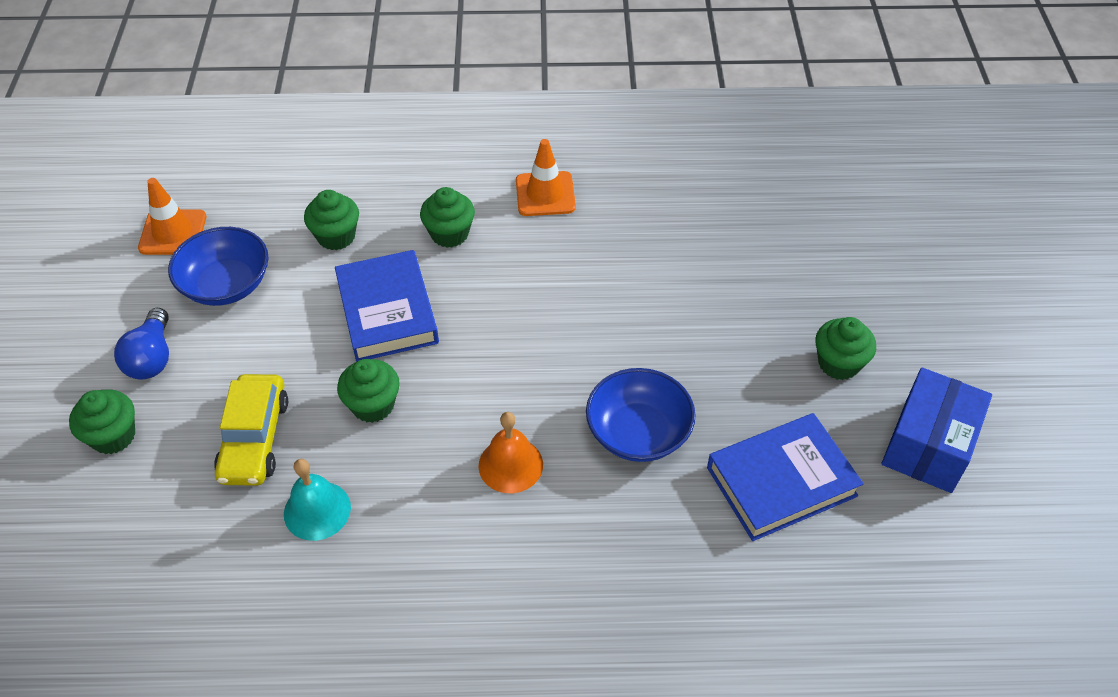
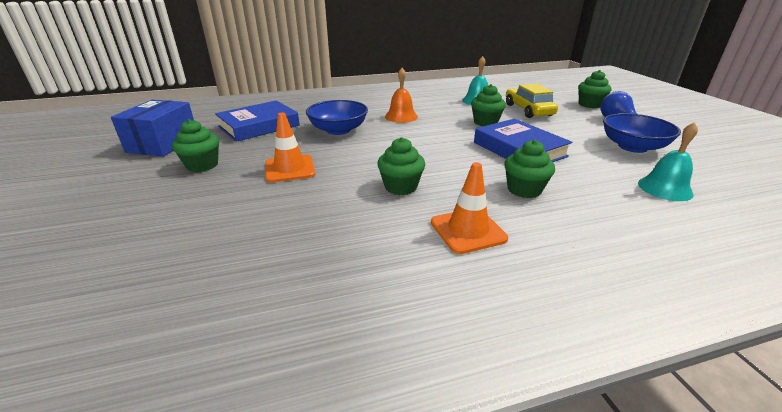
camera: 165 degrees right, 20 degrees down
(173, 232) = (715, 162): orange traffic cone -> orange traffic cone (290, 169)
(297, 206) = (665, 188): none -> turquoise bell
(336, 236) = (605, 176): green cupcake -> green cupcake (400, 187)

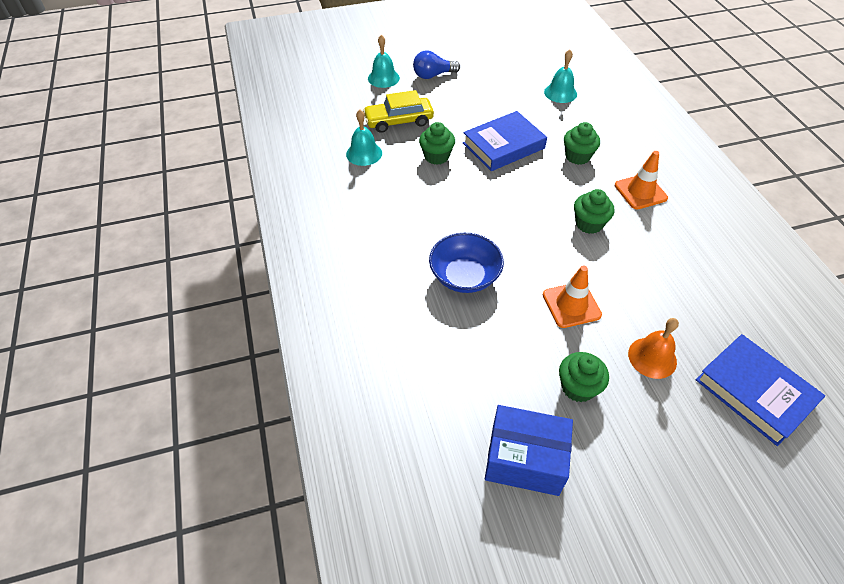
camera: 90 degrees left, 20 degrees up
(259, 126) = (455, 361): blue book -> blue book (754, 392)
(401, 116) = (418, 221): orange bell -> orange bell (652, 357)
(589, 105) = (383, 78): green cupcake -> turquoise bell
(632, 147) = (491, 84): blue bowl -> none

